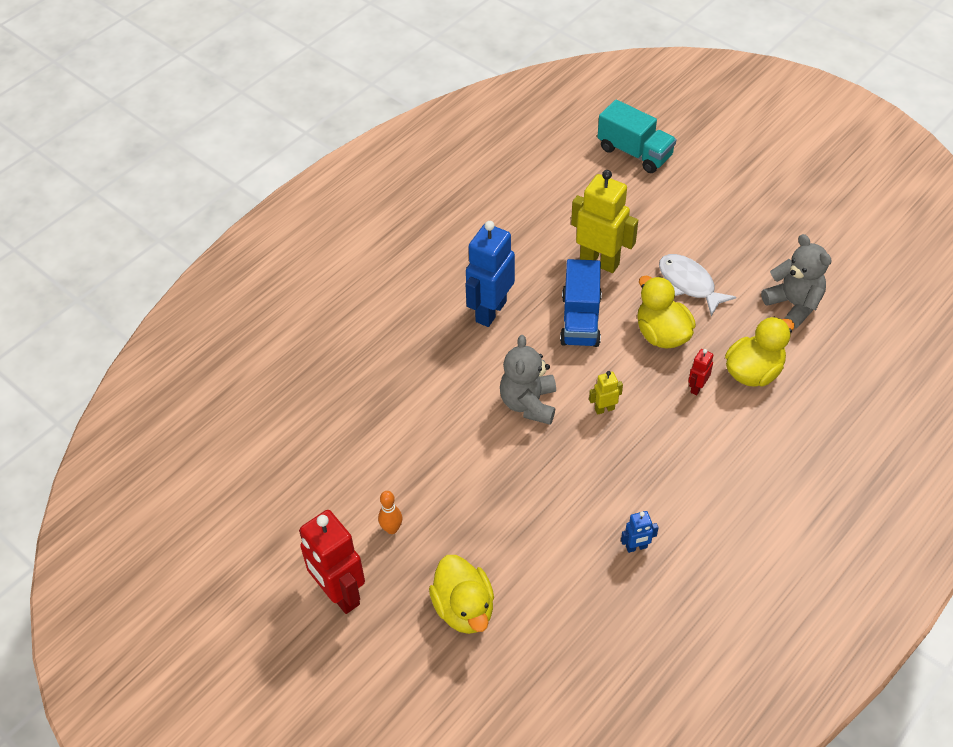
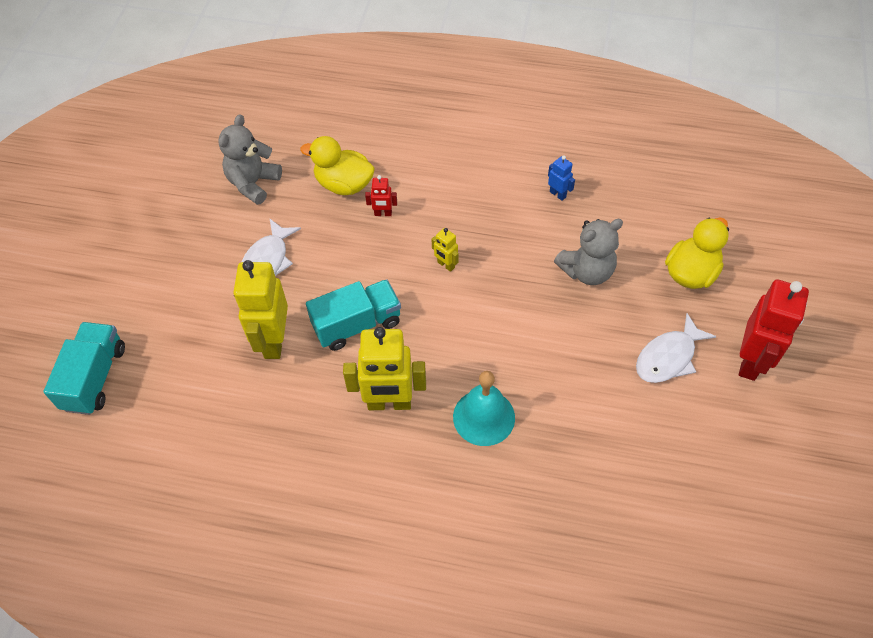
camera: 120 degrees left, 5 degrees up
(391, 529) = (668, 357): orange bowling pin -> white fish
(434, 365) = (484, 417): none -> turquoise bell
(490, 311) = (389, 403): blue robot -> yellow robot
(528, 403) = (476, 320): grey teddy bear -> grey teddy bear (587, 271)
(580, 320) = (357, 324): blue truck -> turquoise truck
(662, 334) = (338, 258): yellow duck -> none

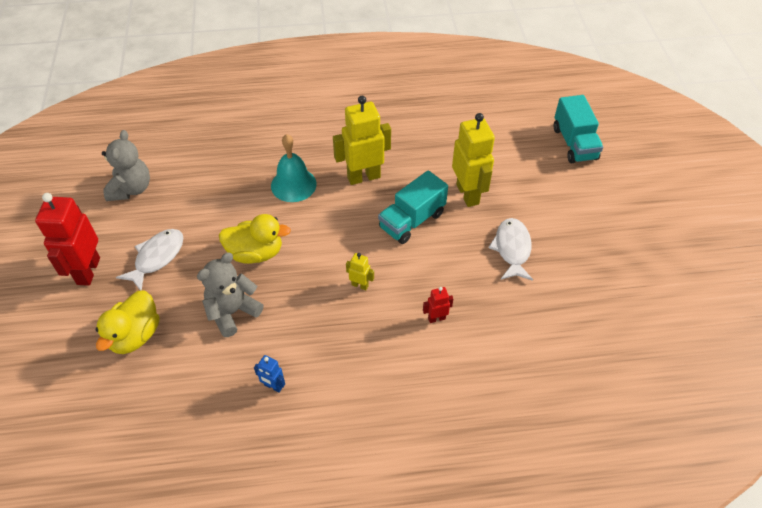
camera: 160 degrees right, 5 degrees down
(253, 183) = (573, 316): grey teddy bear -> grey teddy bear (131, 189)
(344, 184) = (488, 338): yellow duck -> yellow duck (256, 253)

